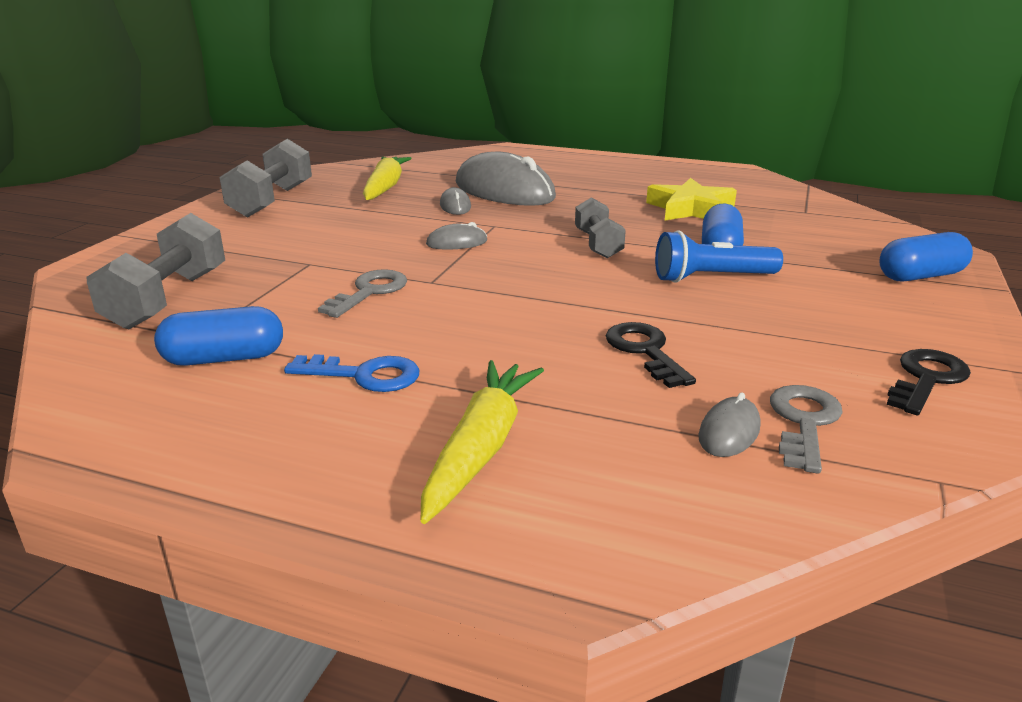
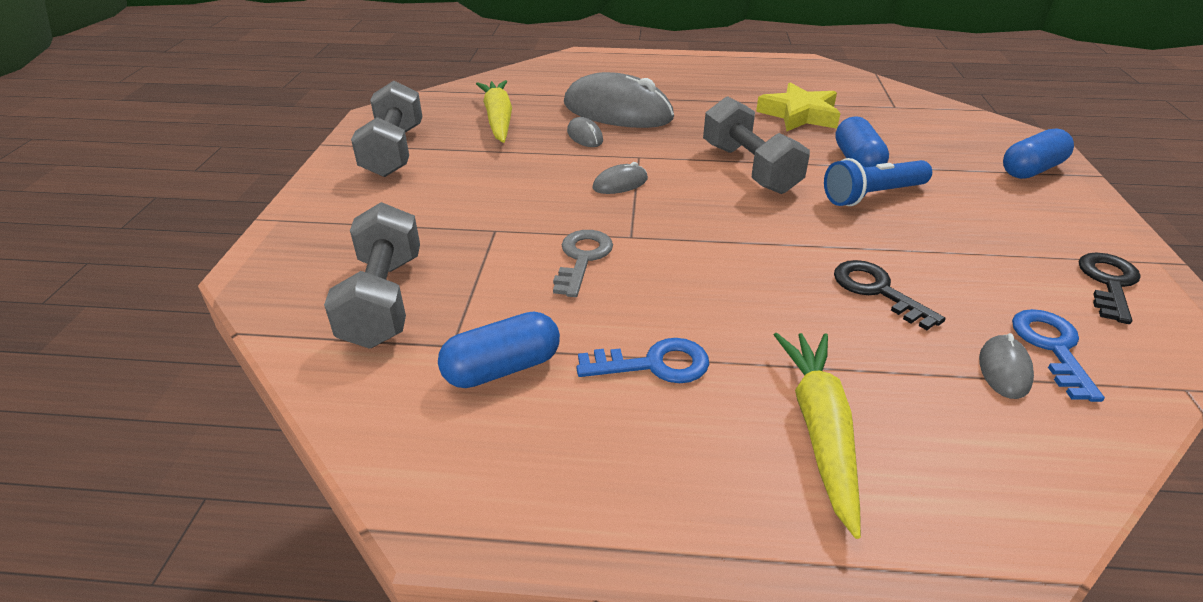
camera: 15 degrees left, 10 degrees up
(598, 244) = (749, 168): grey dumbbell -> grey dumbbell, size x1.56
(804, 422) = (1052, 347): grey key -> blue key

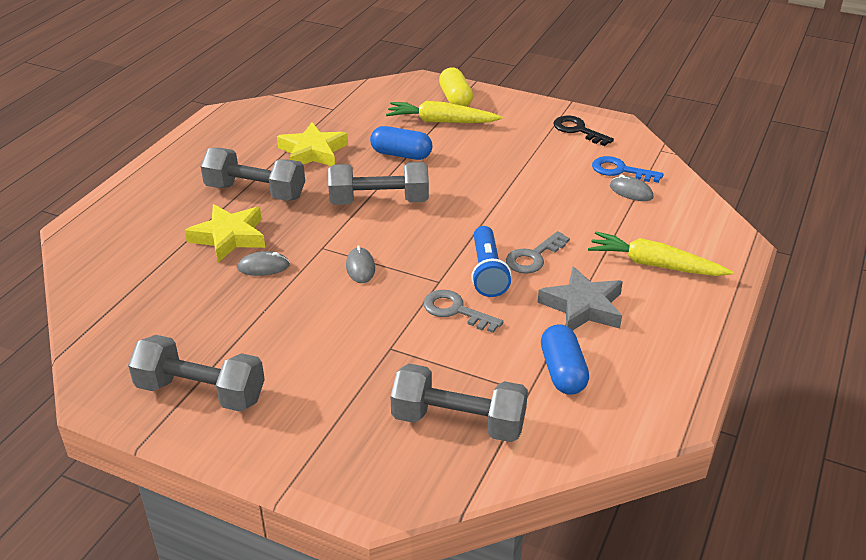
camera: 70 degrees left, 0 degrees up
(498, 119) = (185, 311): yellow carrot -> yellow carrot (441, 121)
(617, 111) = (229, 237): grey mouse -> yellow star
(654, 364) = (583, 307): blue key -> grey star
(699, 105) = (255, 192): none -> grey dumbbell
(736, 298) = (533, 257): none -> grey key
(872, 195) = (448, 166): blue flashlight -> blue flashlight (487, 272)
(877, 290) = (550, 203): black key -> none
(1031, 169) = (455, 99): blue capsule -> yellow capsule

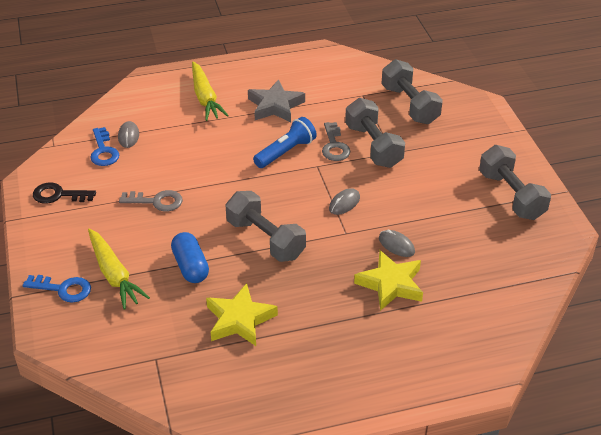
camera: 130 degrees left, 5 degrees up
(255, 192) = (328, 312): grey dumbbell -> grey dumbbell (373, 146)
(455, 99) = (63, 289): yellow capsule -> blue key
(533, 257) = (249, 142): grey key -> grey key (157, 201)
(562, 372) = (335, 91): blue capsule -> none
(578, 130) = (58, 195): black key -> black key turned 90 degrees clockwise

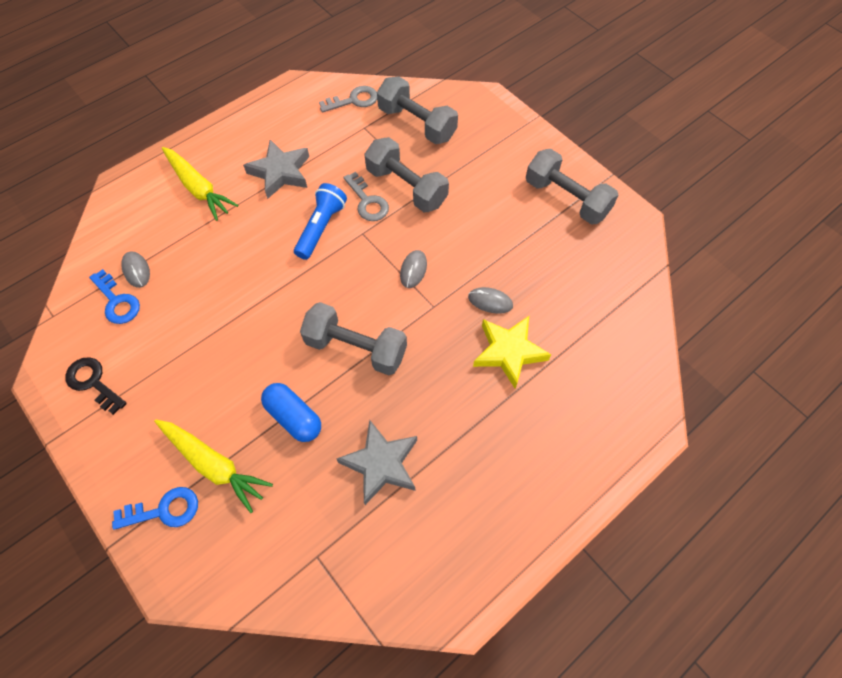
camera: 25 degrees left, 20 degrees up
(58, 195) = (93, 382): black key -> black key turned 60 degrees clockwise
(157, 201) = (213, 346): grey key -> grey key (354, 100)
(240, 320) = (381, 464): yellow star -> grey star

